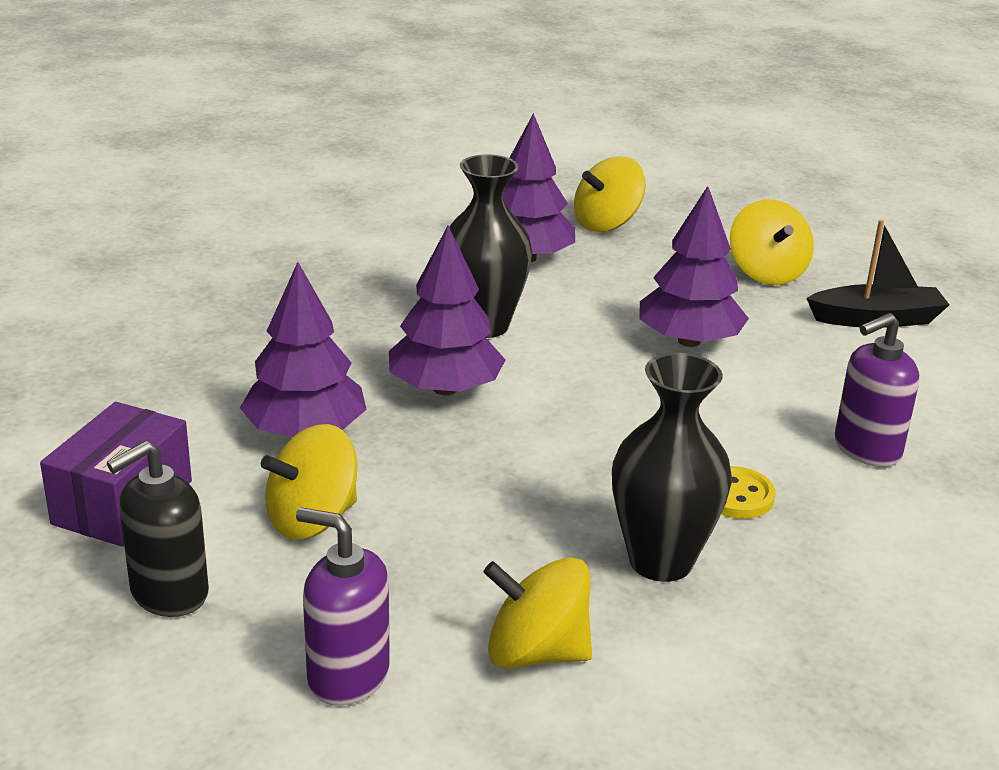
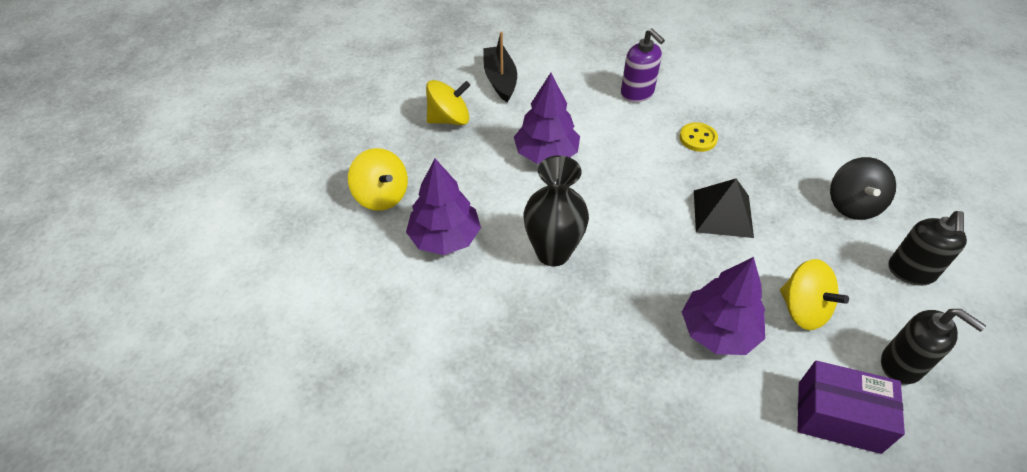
camera: 95 degrees left, 20 degrees up
(347, 676) = (910, 272): purple soap dispenser -> black soap dispenser
(445, 389) = (640, 264): purple tree -> none
(536, 484) = (722, 213): none -> black pyramid
(536, 652) = (852, 205): yellow spinning top -> black spinning top
(660, 561) = (764, 164): black vase -> none

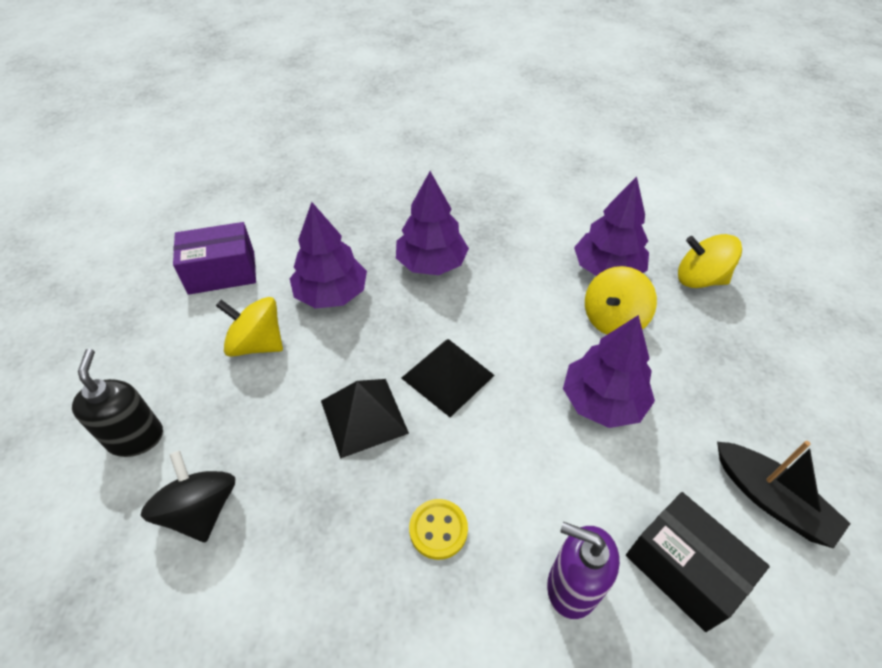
camera: 150 degrees right, 0 degrees up
(449, 119) = (749, 395): yellow spinning top -> yellow spinning top (613, 319)
(553, 252) = (508, 297): black vase -> none
(575, 78) = (683, 569): none -> black box
(601, 319) = (431, 263): none -> purple tree
(645, 213) = (447, 376): none -> black pyramid
(902, 365) = (162, 332): black soap dispenser -> none

